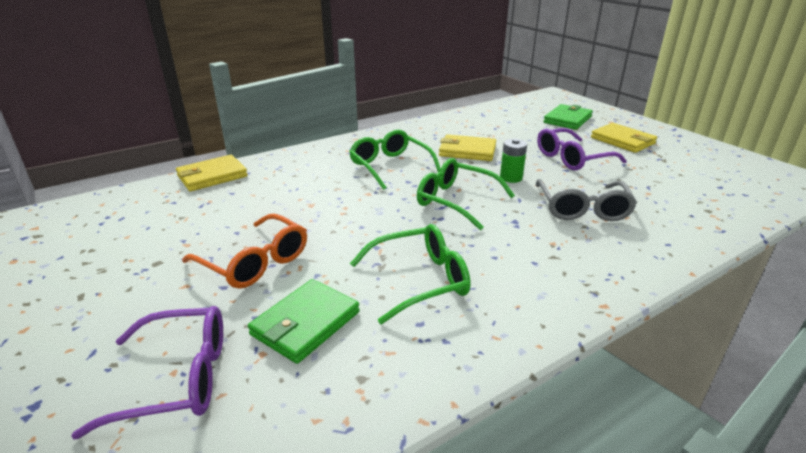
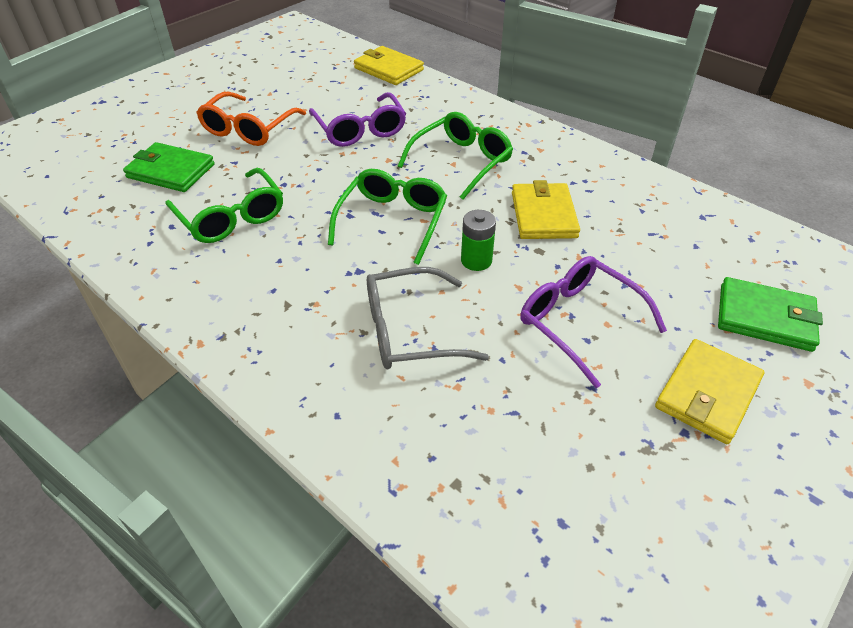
camera: 75 degrees right, 15 degrees up
(177, 378) = (117, 137): purple glasses -> purple glasses (360, 130)

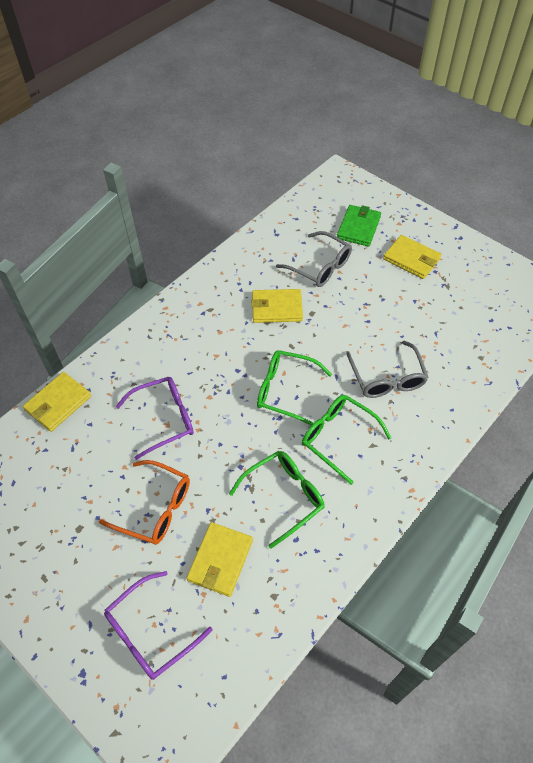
camera: 90 degrees left, 10 degrees up
(170, 171) = (220, 560): green wallet -> yellow wallet
(461, 162) = (214, 350): green glasses -> green glasses (338, 437)
(476, 260) = (323, 345): green battery -> none
(579, 322) = (370, 301): purple glasses -> purple glasses (150, 632)
(644, 263) = (320, 266): none -> grey glasses

